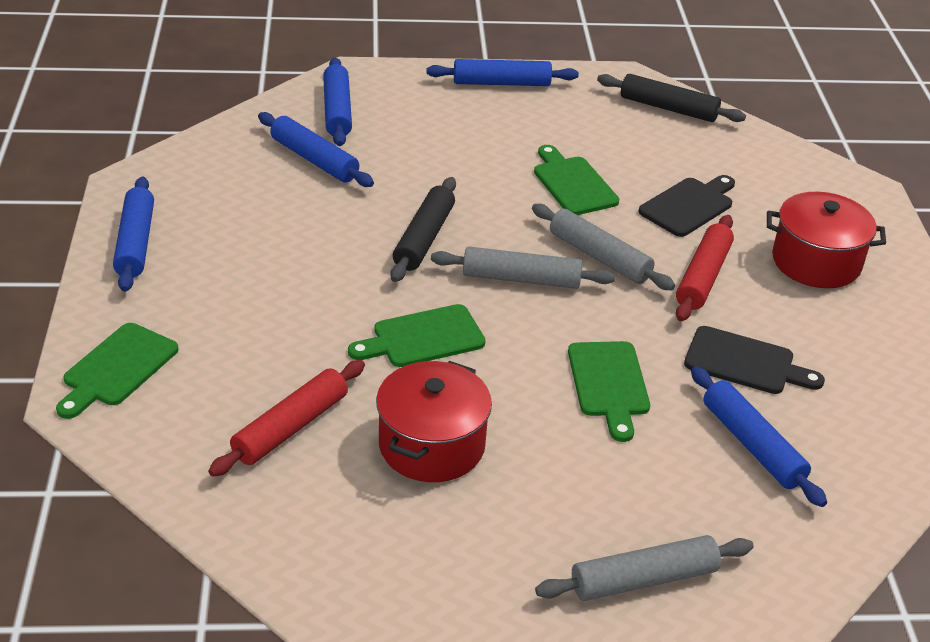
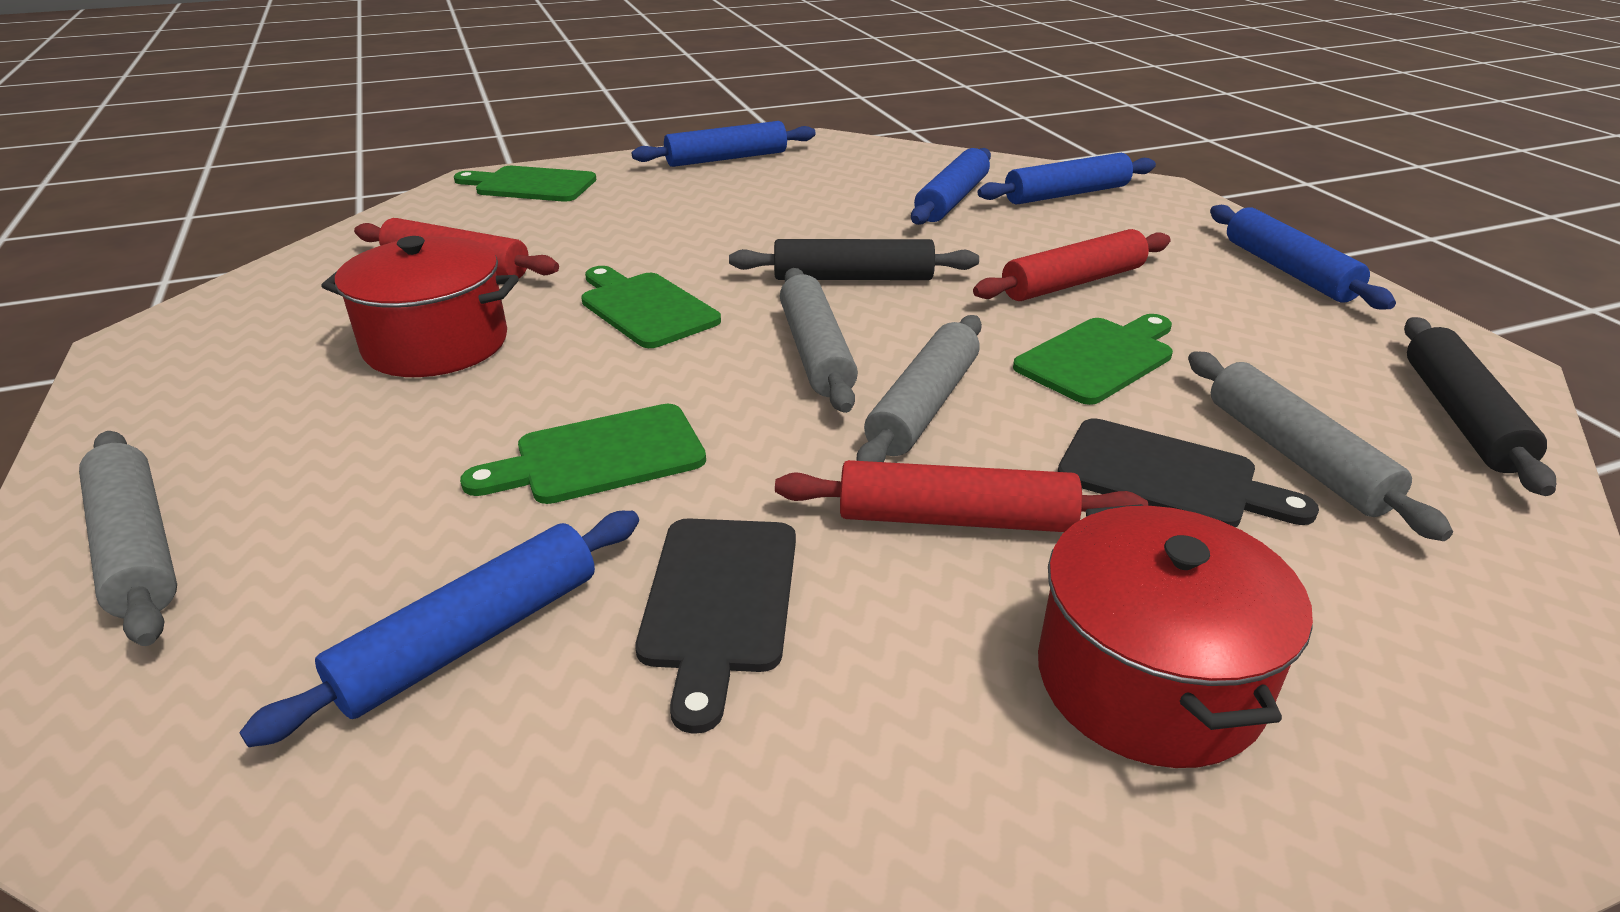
camera: 75 degrees right, 5 degrees down
(478, 158) = (1073, 283): none -> red rolling pin
(684, 165) = (1294, 456): none -> grey rolling pin

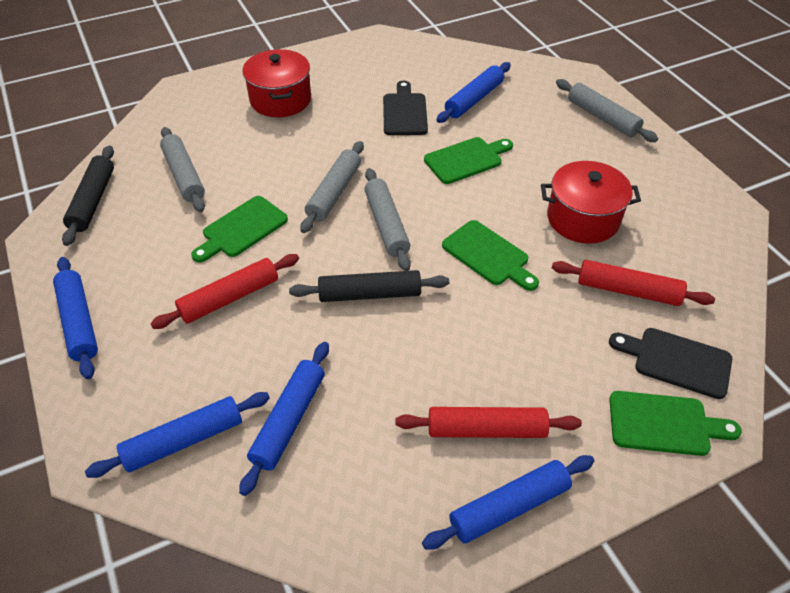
camera: 175 degrees right, 15 degrees up
(955, 518) = (327, 142): red rolling pin -> red rolling pin (486, 430)
(1166, 477) = (242, 163): black cutting board -> black cutting board (677, 361)

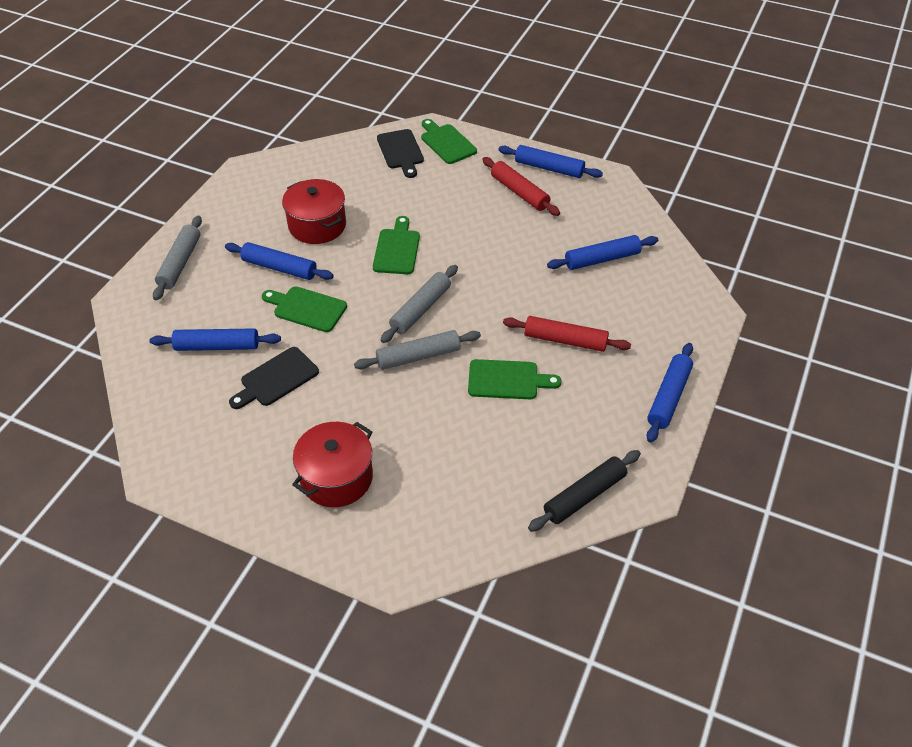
camera: 130 degrees left, 0 degrees up
(184, 175) = (496, 461): grey rolling pin -> none
(184, 440) = (661, 288): blue rolling pin -> blue rolling pin (279, 268)
(370, 294) = (487, 281): black rolling pin -> none
(628, 290) = (365, 184): red rolling pin -> none

